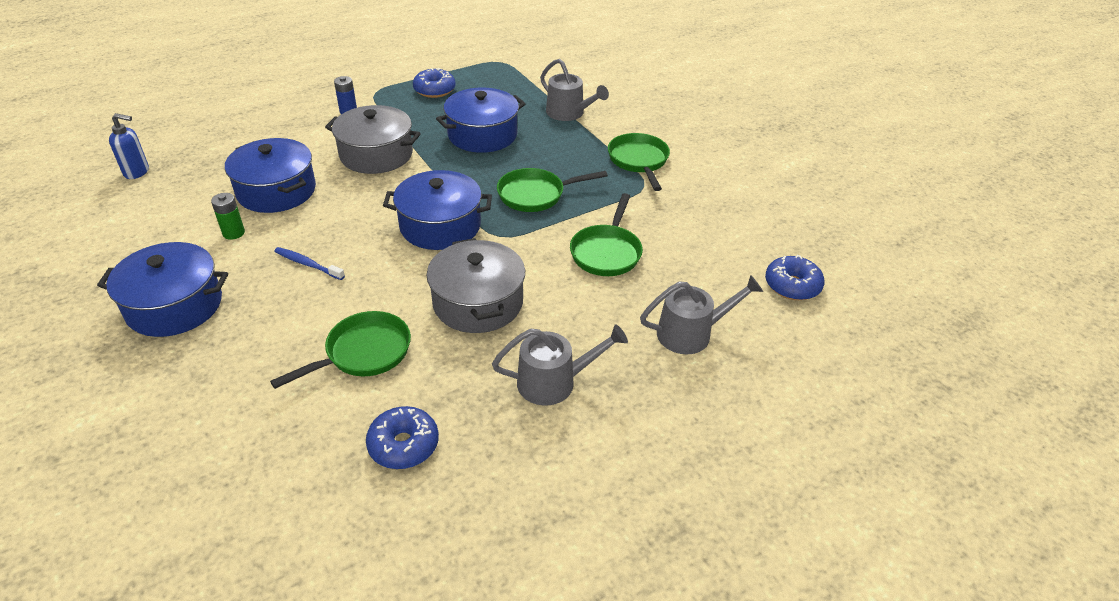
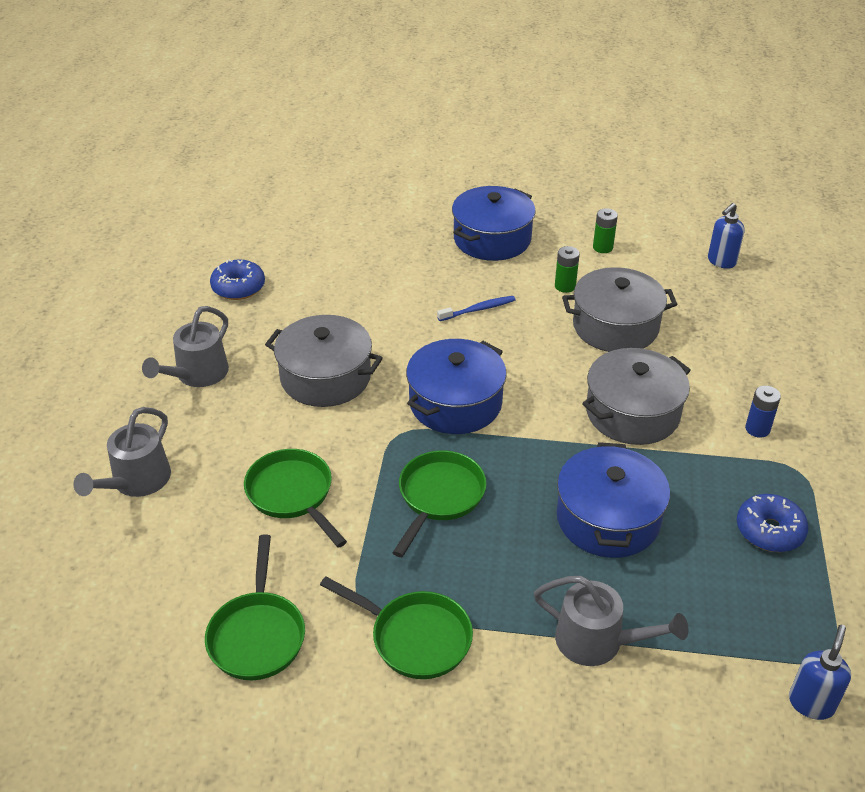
camera: 130 degrees right, 0 degrees up
(149, 235) = (602, 247): none -> green battery
(276, 191) = (615, 326): blue pot -> grey pot
(363, 353) = (341, 301): green pan -> green pan (257, 634)
(532, 60) = (811, 703): none -> blue soap dispenser
(568, 113) = (597, 641): grey watering can -> grey watering can turned 150 degrees counterclockwise
(792, 286) = (84, 604): blue donut -> none

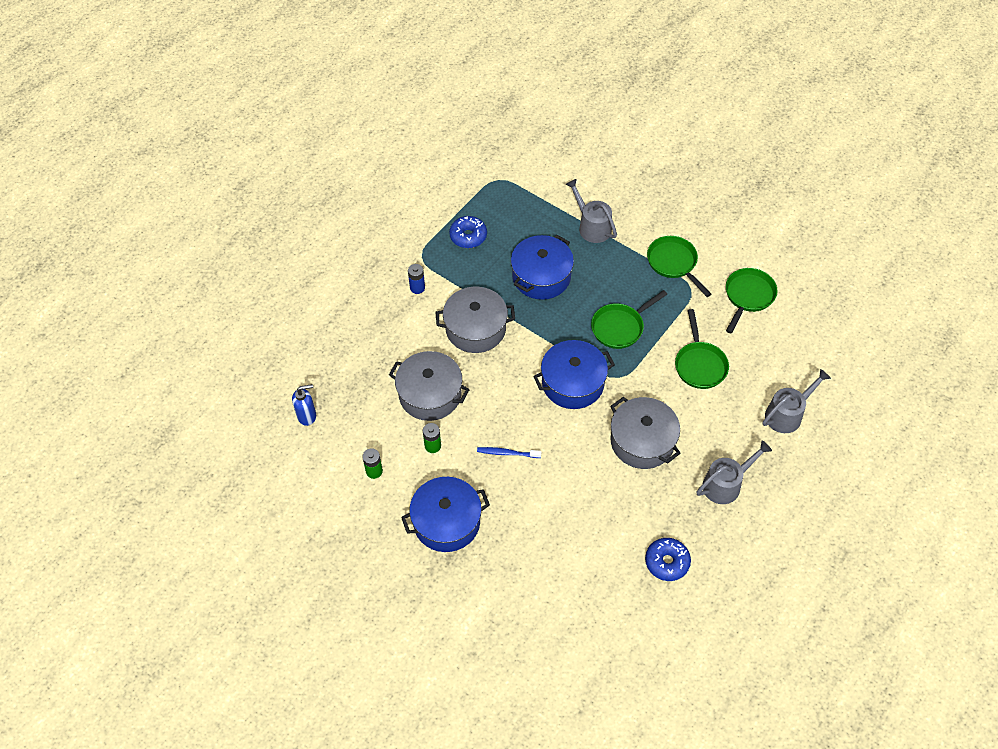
camera: 150 degrees left, 15 degrees up
(811, 703) = (523, 168): blue soap dispenser -> none

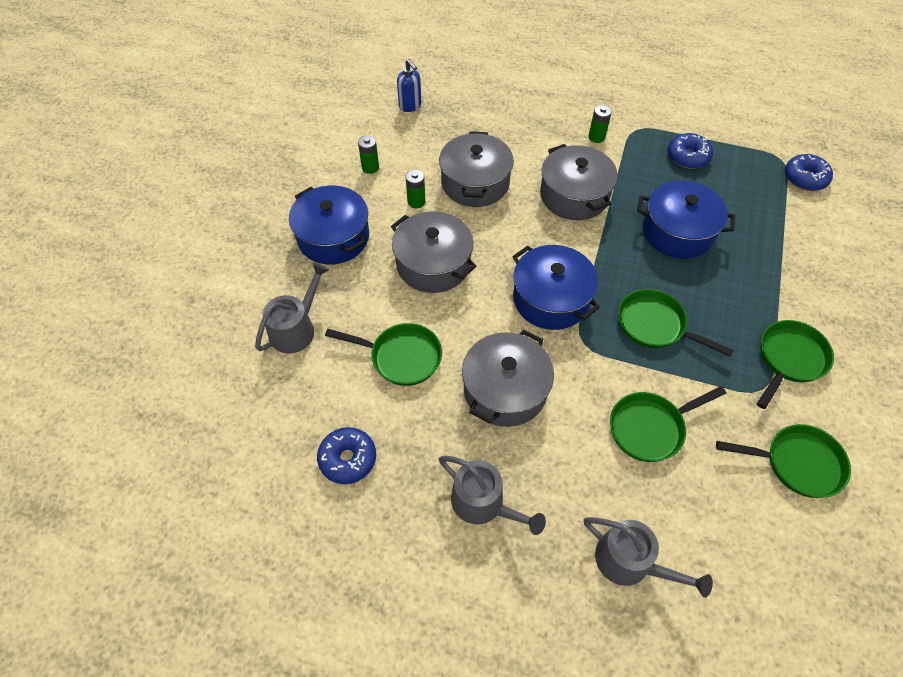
camera: 70 degrees right, 0 degrees up
(417, 288) = (596, 137): blue battery -> green battery
(507, 453) = (433, 264): blue toothbrush -> grey pot
(523, 175) = (805, 178): none -> blue donut
(590, 502) = (401, 357): none -> green pan
(592, 226) = (782, 260): grey watering can -> grey watering can (296, 329)

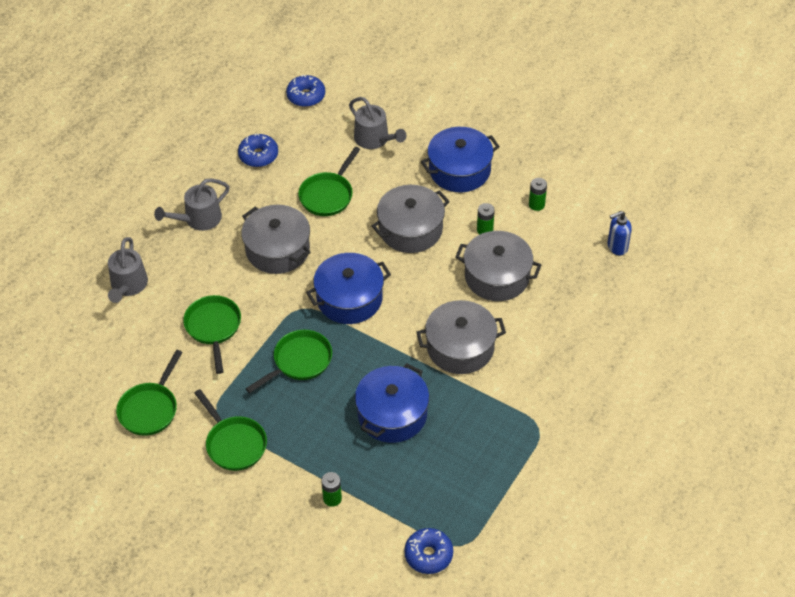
camera: 105 degrees right, 5 degrees down
(596, 137) = (535, 389): green battery -> green battery (332, 498)
(630, 562) = (128, 285): grey watering can -> grey watering can turned 45 degrees counterclockwise
(687, 157) = (487, 459): blue donut -> blue donut (306, 96)

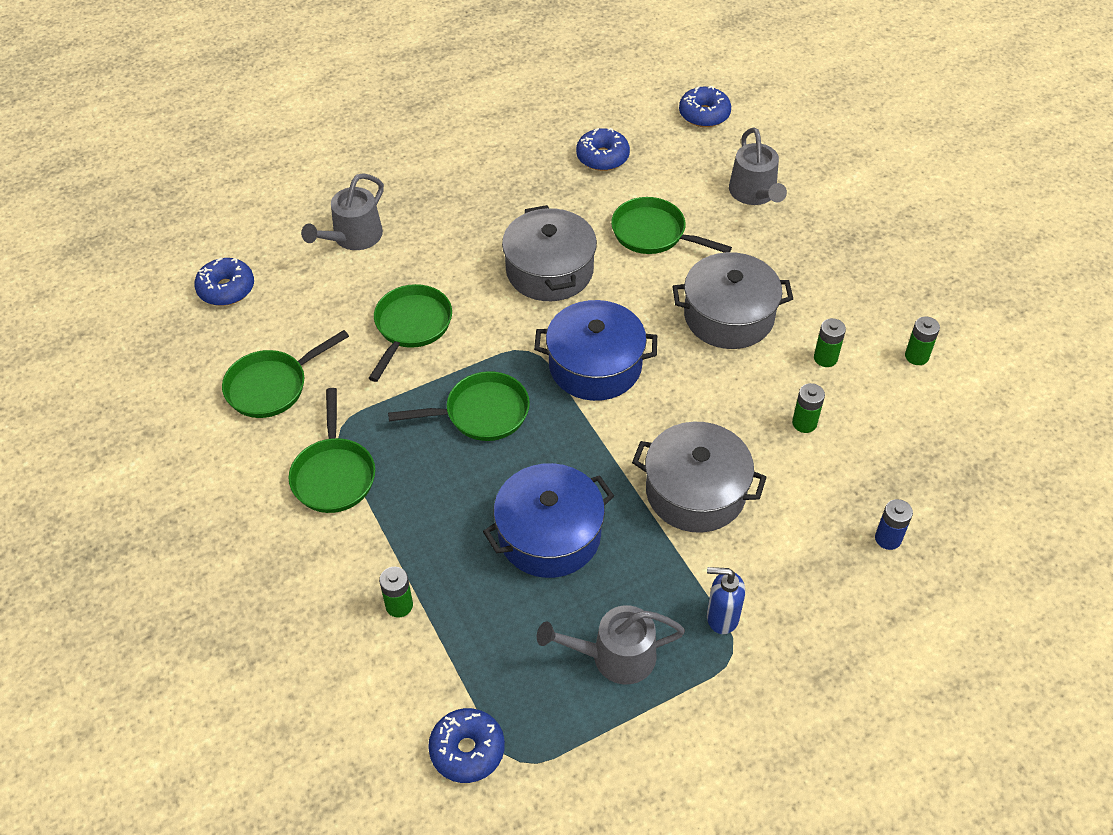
camera: 30 degrees right, 0 degrees up
(66, 360) = (226, 289): none -> blue donut
(199, 219) = (484, 198): grey watering can -> grey watering can (615, 656)
(328, 195) = (653, 233): green pan -> green pan turned 60 degrees clockwise
(459, 170) = (839, 272): blue pot -> none
(497, 276) = (804, 423): grey pot -> green battery
(584, 322) = (888, 538): none -> blue battery
(617, 247) = (998, 459): blue soap dispenser -> blue soap dispenser (721, 617)

